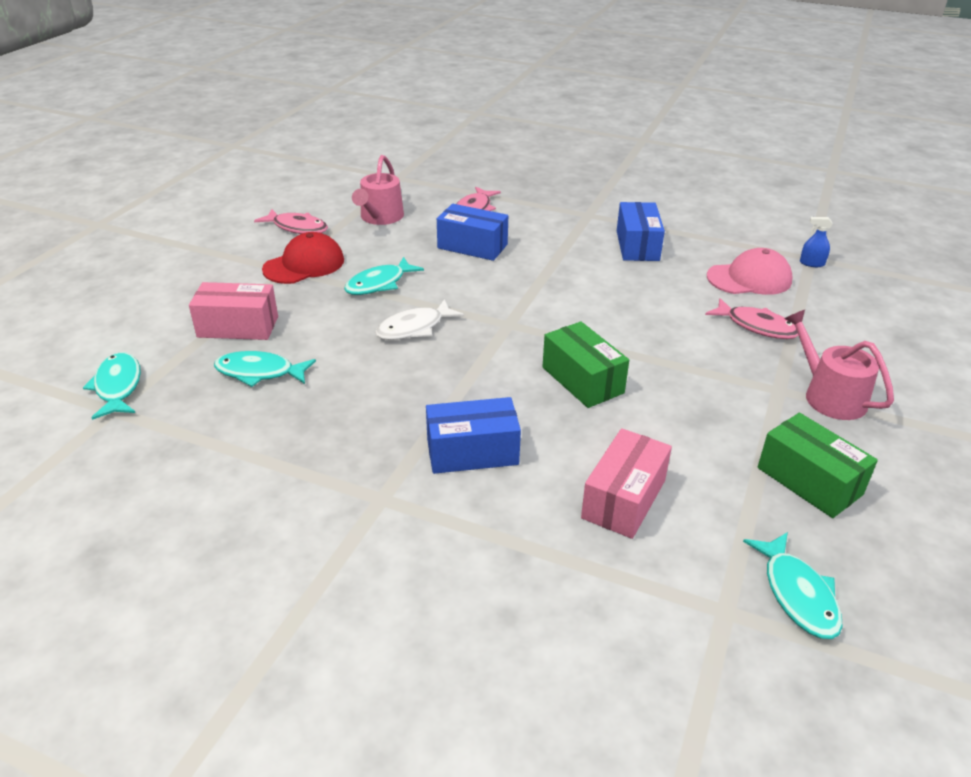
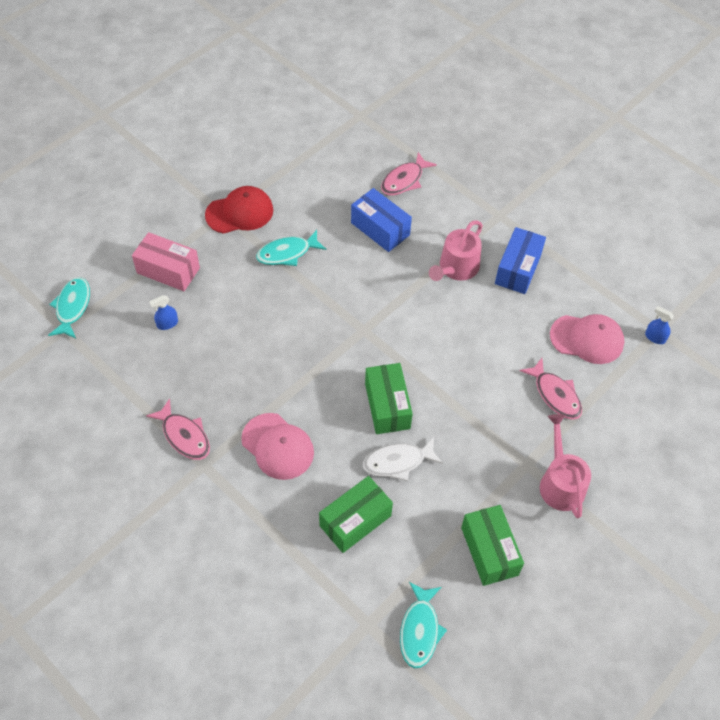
camera: 20 degrees right, 20 degrees up
(259, 372) = (167, 324): turquoise fish -> blue spray bottle
(297, 228) = (251, 163): pink fish -> pink fish (184, 436)
(380, 217) = (322, 168): pink watering can -> pink watering can (456, 268)
(414, 328) = (292, 312): white fish -> white fish (398, 462)
(472, 452) = (277, 446): blue box -> pink cap
(623, 499) = (355, 521): pink box -> green box

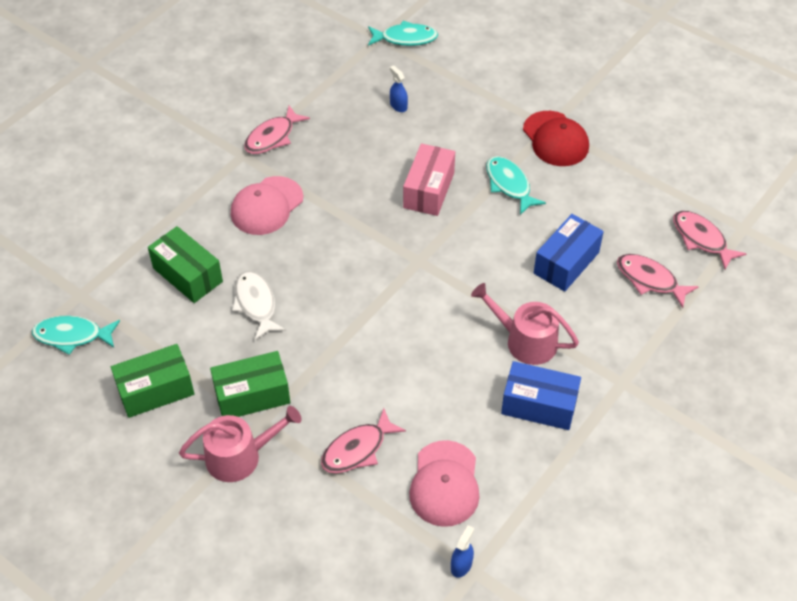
camera: 85 degrees right, 5 degrees down
(168, 270) = (464, 96): pink box -> pink box (428, 190)
(368, 142) = (701, 239): none -> pink fish
(387, 406) = (323, 289): green box -> green box (252, 395)

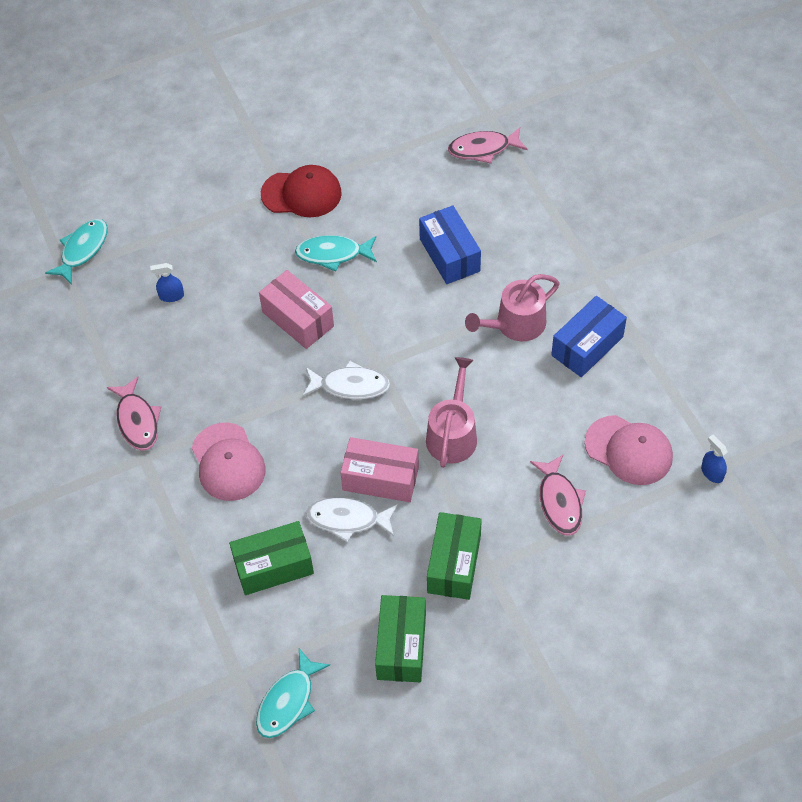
camera: 60 degrees left, 5 degrees up
(240, 456) = (516, 600): pink watering can -> pink watering can (452, 434)
(307, 310) = (380, 478): none -> pink box
(386, 251) = (350, 385): none -> white fish
(649, 280) = (504, 206): pink fish -> none

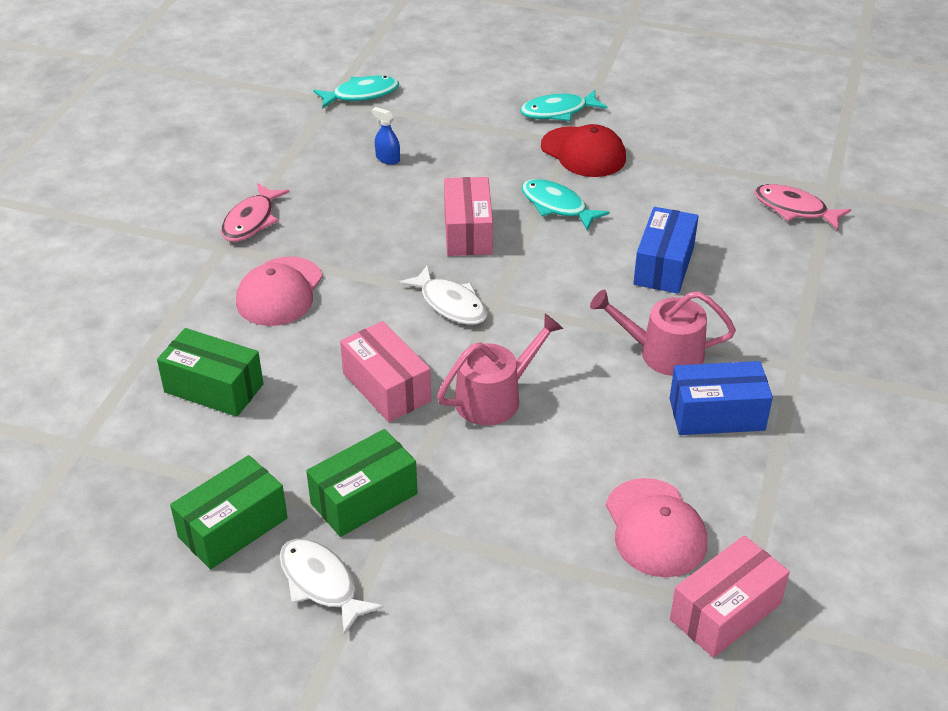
camera: 40 degrees right, 15 degrees down
(288, 701) = (88, 496): turquoise fish -> turquoise fish (558, 112)
(347, 519) = (318, 397): white fish -> white fish (321, 583)
(559, 502) = (529, 521): pink fish -> none
(712, 473) = (725, 611): blue spray bottle -> pink box

